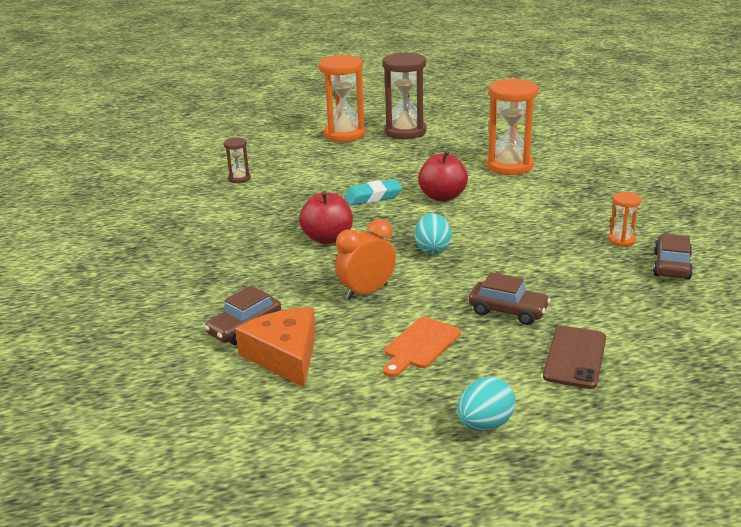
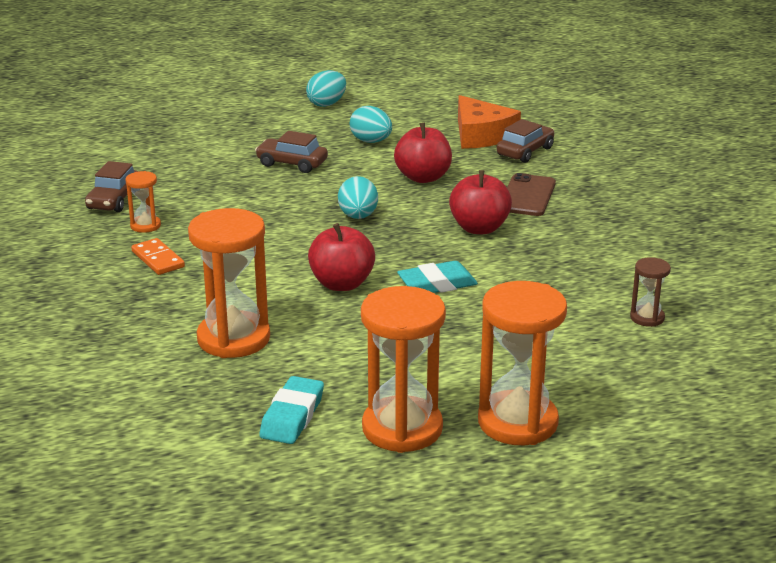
camera: 175 degrees right, 0 degrees up
(366, 292) = (423, 177): orange clock -> red apple
(405, 132) = (402, 428): brown hourglass -> orange hourglass
(420, 345) = (371, 141): orange cutting board -> turquoise egg
(464, 135) = (292, 416): none -> turquoise eraser
(575, 357) = (248, 135): brown phone -> brown phone (527, 196)
(591, 213) = (158, 259): none -> orange domino

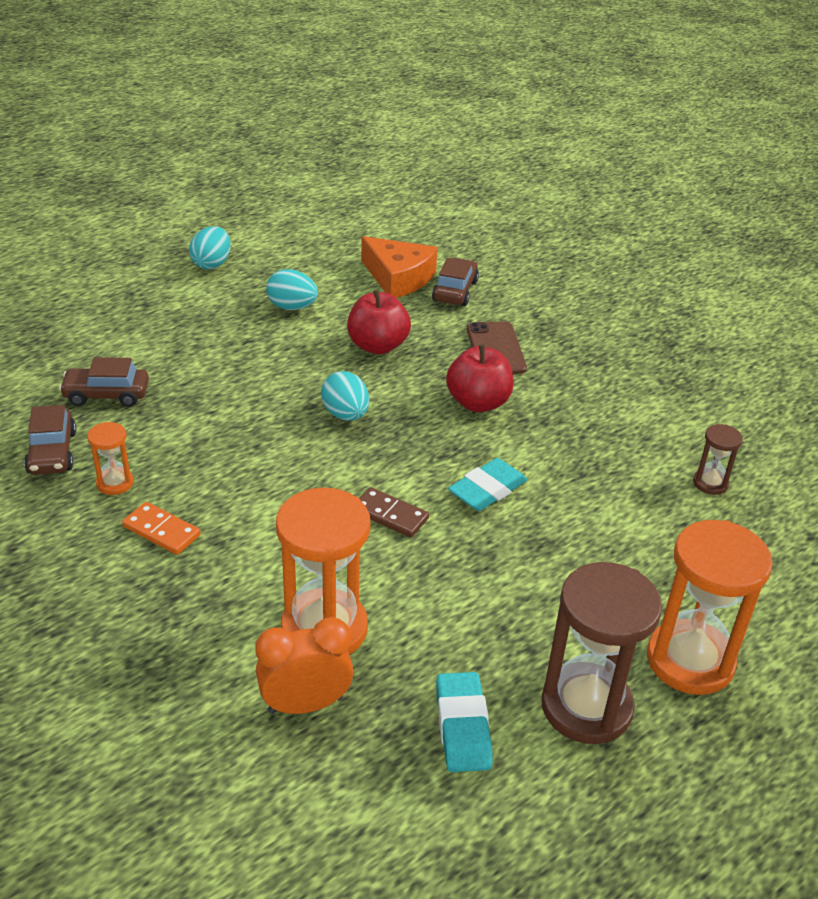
camera: 25 degrees left, 10 degrees up
(184, 377) = (305, 704): none -> orange clock
(292, 164) = (227, 355): brown car -> brown car (106, 395)
(342, 284) = (390, 515): red apple -> brown domino
(402, 428) = (586, 707): orange hourglass -> brown hourglass

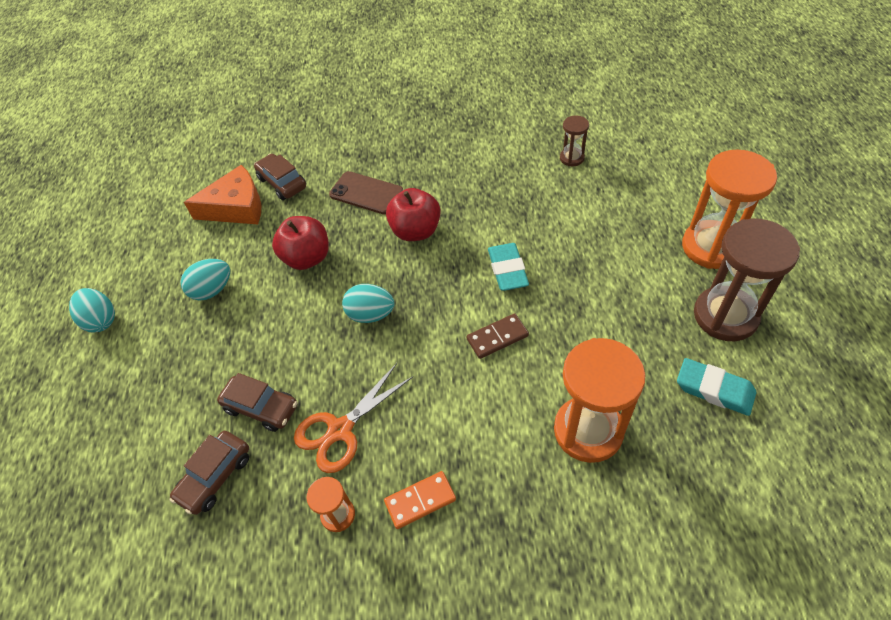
camera: 50 degrees left, 15 degrees up
(52, 452) = (261, 553): brown car -> brown car (261, 407)
(201, 448) = (340, 430): none -> orange scissors
(305, 704) = (654, 475): orange clock -> none

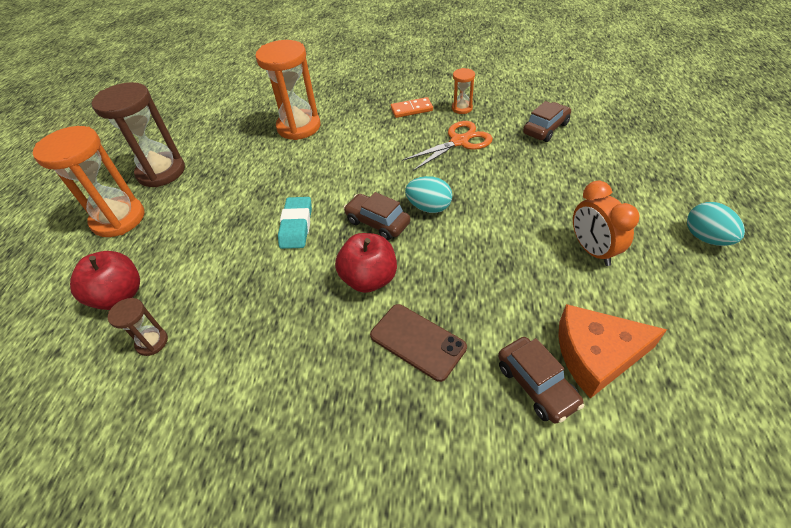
camera: 170 degrees left, 5 degrees down
(212, 290) = (592, 250): turquoise egg -> orange clock
(261, 407) = (519, 158): brown car -> brown car (377, 222)
(307, 258) = (491, 268): red apple -> red apple (119, 296)
(497, 337) = (330, 179): brown domino -> none
(714, 389) = (209, 137): turquoise eraser -> none

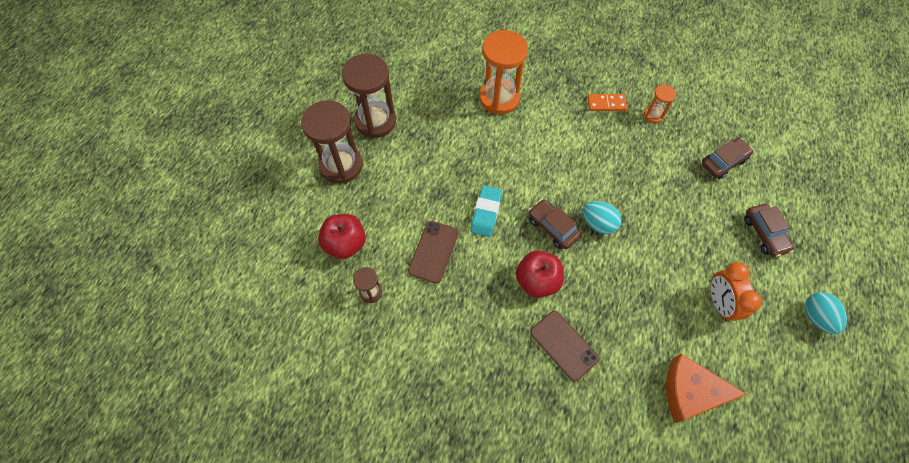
camera: 10 degrees right, 15 degrees up
(118, 219) = (341, 165): orange hourglass -> brown hourglass
(235, 278) = (433, 252): none -> brown phone
(459, 141) = (641, 156): orange scissors -> none
(536, 385) = (640, 402): brown car -> brown car (764, 234)

